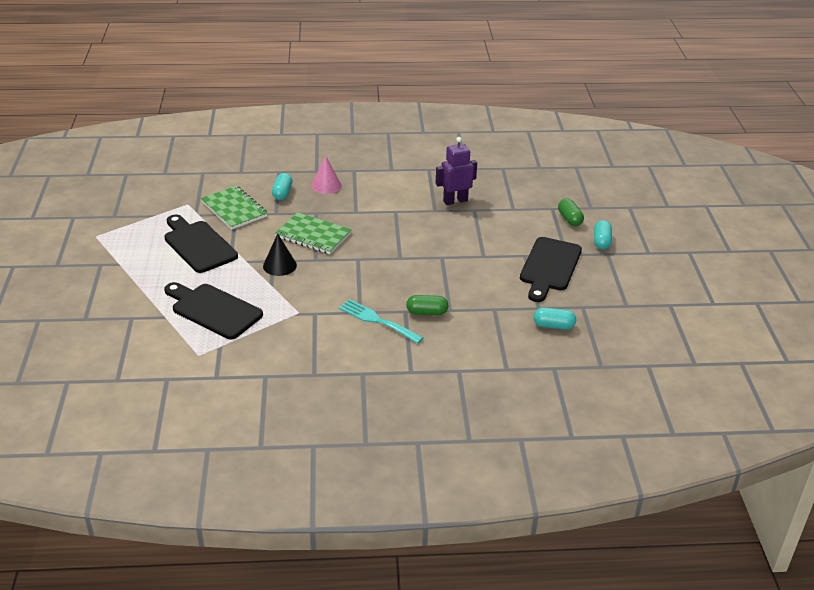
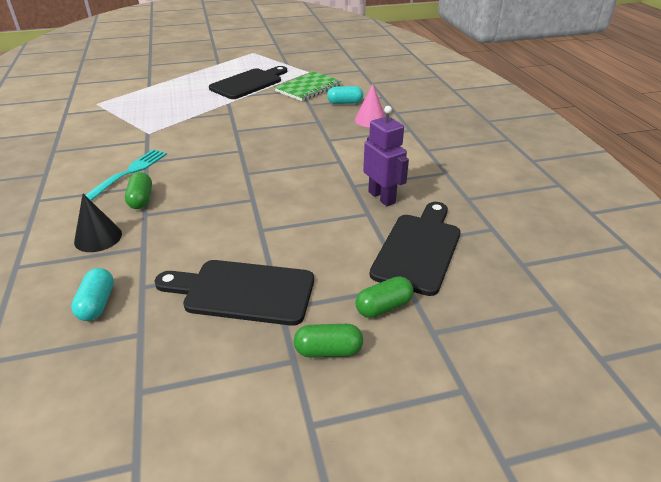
camera: 80 degrees right, 0 degrees up
(213, 310) = (155, 100): black cutting board -> black cutting board (418, 249)
(279, 265) = (223, 116): black cone -> black cone (98, 237)
(313, 235) = (277, 124): green notebook -> none
(601, 242) = (328, 350): turquoise capsule -> green capsule

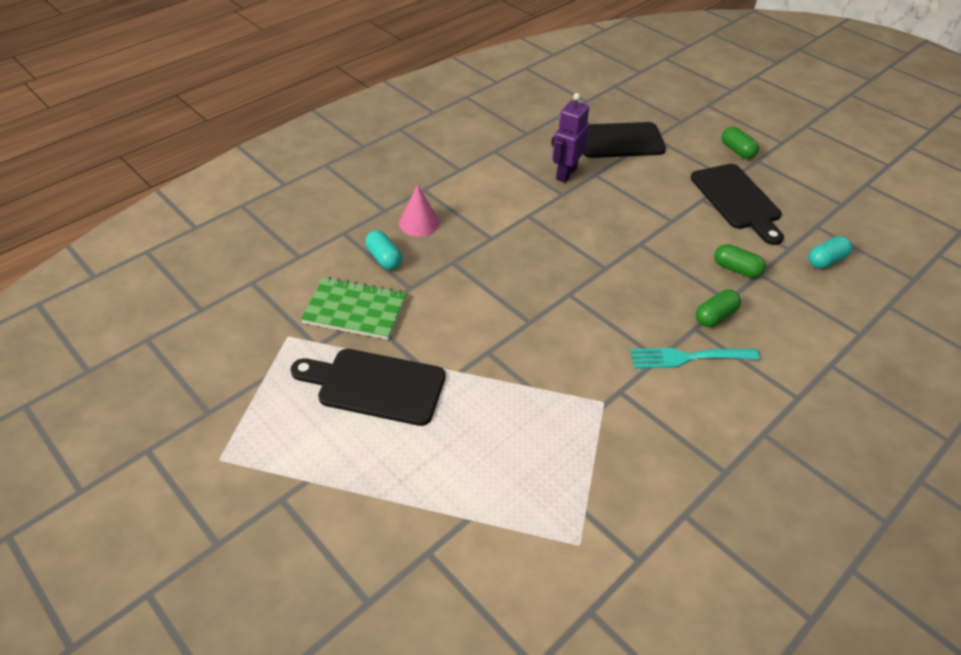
camera: 120 degrees left, 10 degrees up
(98, 237) = (782, 308): black cone -> none
(383, 307) = (683, 141): green capsule -> green capsule (736, 269)

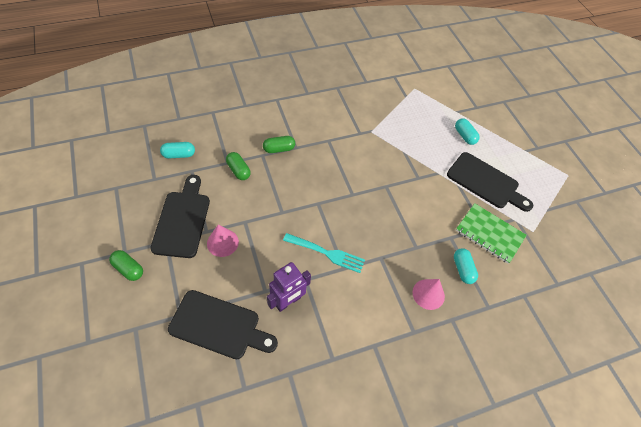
camera: 160 degrees left, 10 degrees up
(435, 463) = (464, 136): none -> turquoise capsule
(675, 196) = (222, 242): none -> pink cone
(688, 357) = (313, 135): turquoise fork -> turquoise fork (327, 253)
(737, 151) = (128, 269): green capsule -> green capsule turned 45 degrees counterclockwise

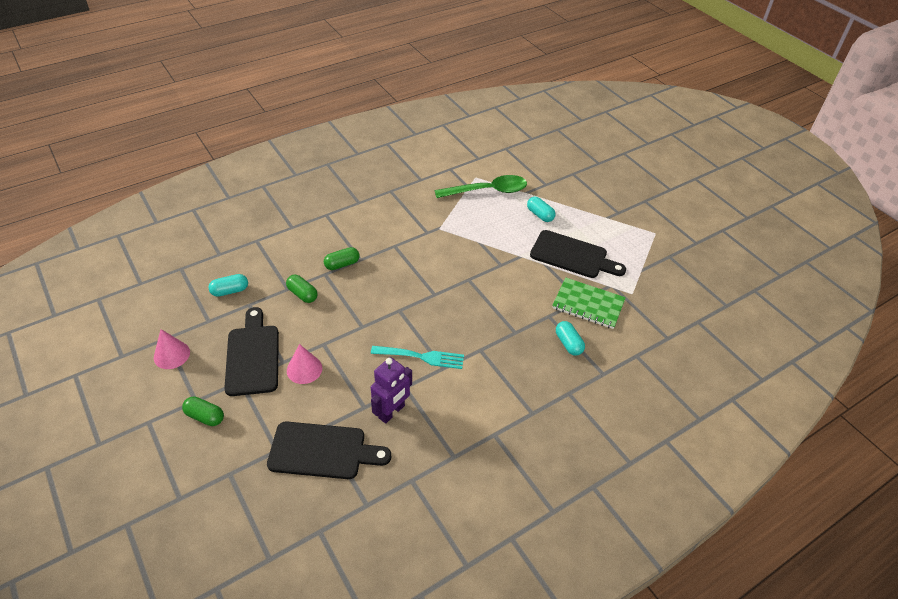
camera: 10 degrees left, 10 degrees down
(422, 103) = (487, 191): none -> green spoon
(428, 294) = (538, 374): pink cone -> pink cone (171, 355)

